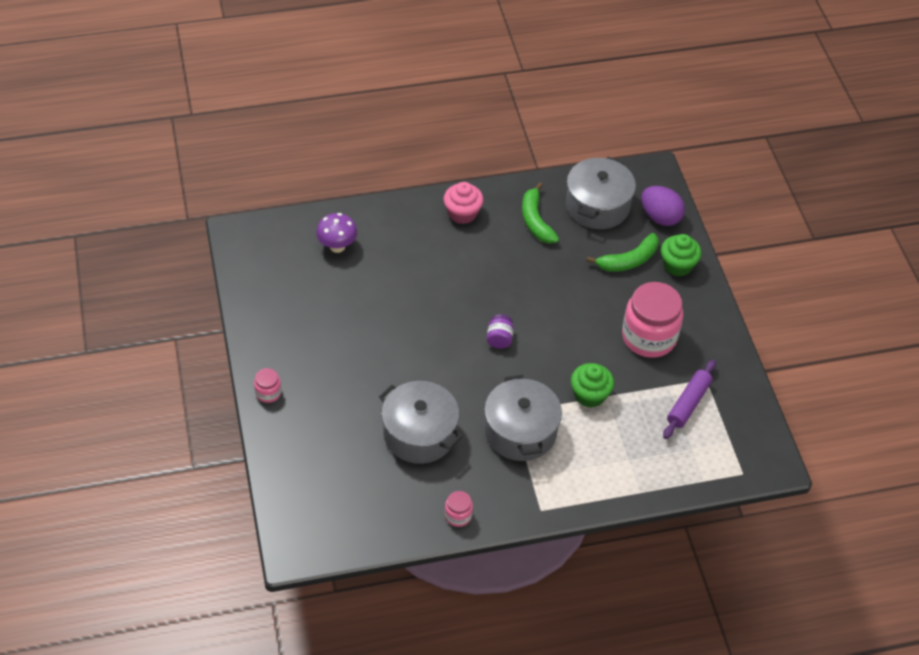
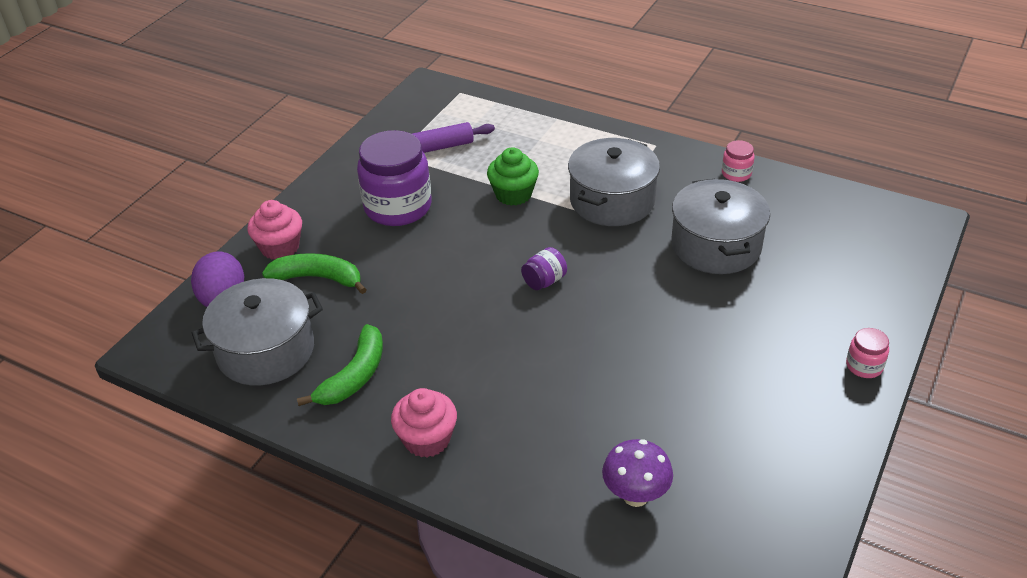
camera: 135 degrees left, 10 degrees down
(649, 337) = (398, 207): pink jar -> purple jar
(677, 265) = (280, 247): green cupcake -> pink cupcake

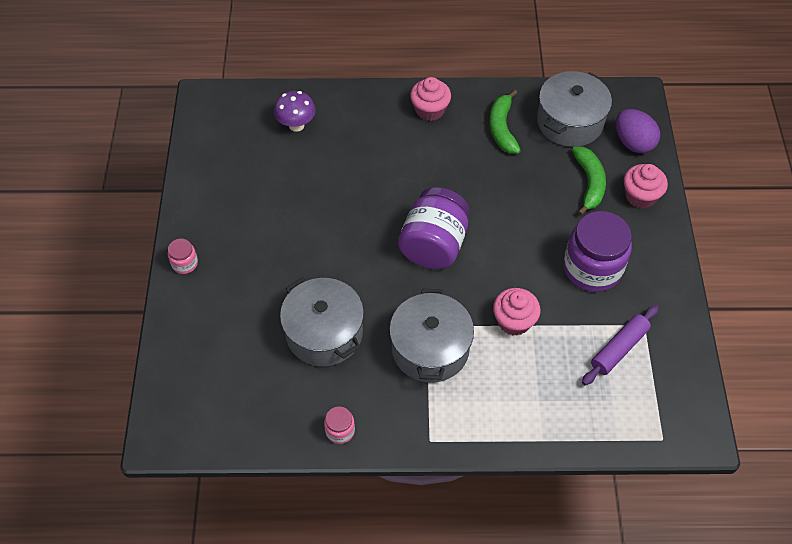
camera: 150 degrees right, 15 degrees up
(318, 278) = (589, 183): green banana -> green banana turned 75 degrees counterclockwise
(513, 194) = (514, 321): green cupcake -> pink cupcake
(544, 281) = (434, 245): purple jar -> purple jar, size x2.23

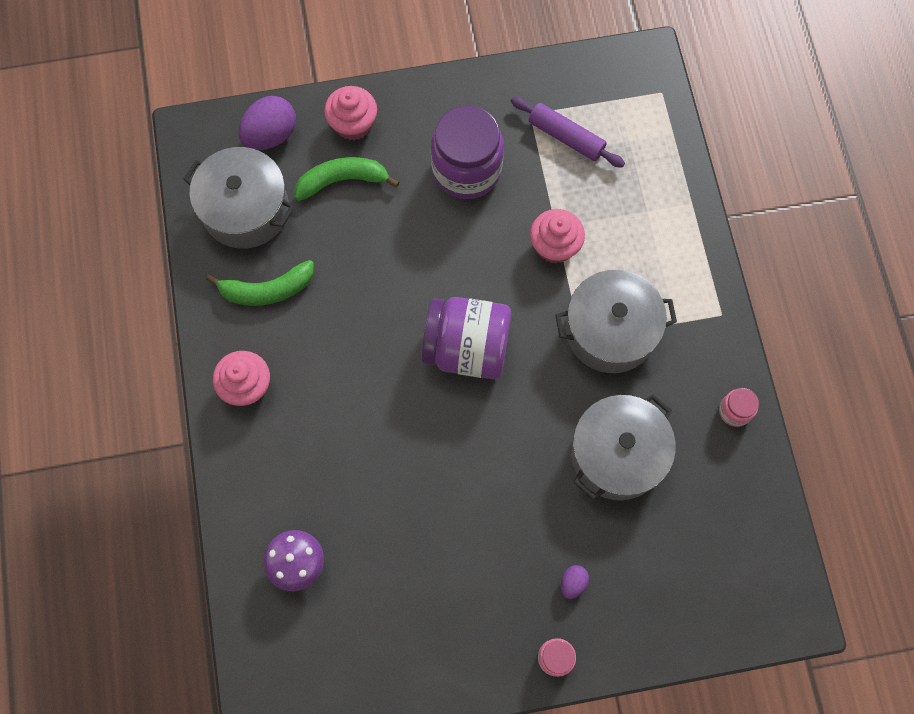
camera: 100 degrees left, 15 degrees up
(234, 284) = (572, 583): none -> purple egg

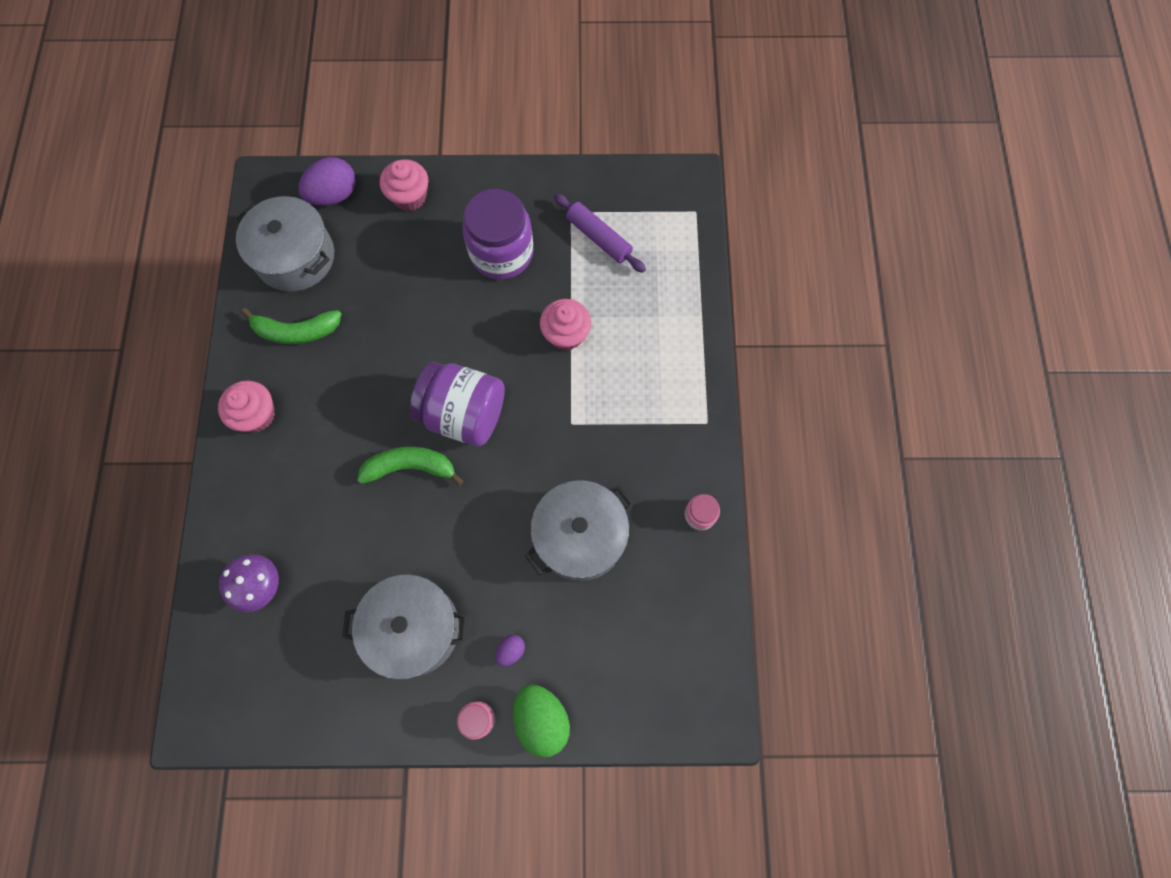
camera: 10 degrees right, 0 degrees up
(342, 181) = (387, 245): green banana -> green banana (410, 467)
(610, 331) = (599, 420): grey pot -> grey pot (413, 629)
(620, 646) = (541, 719): none -> green egg

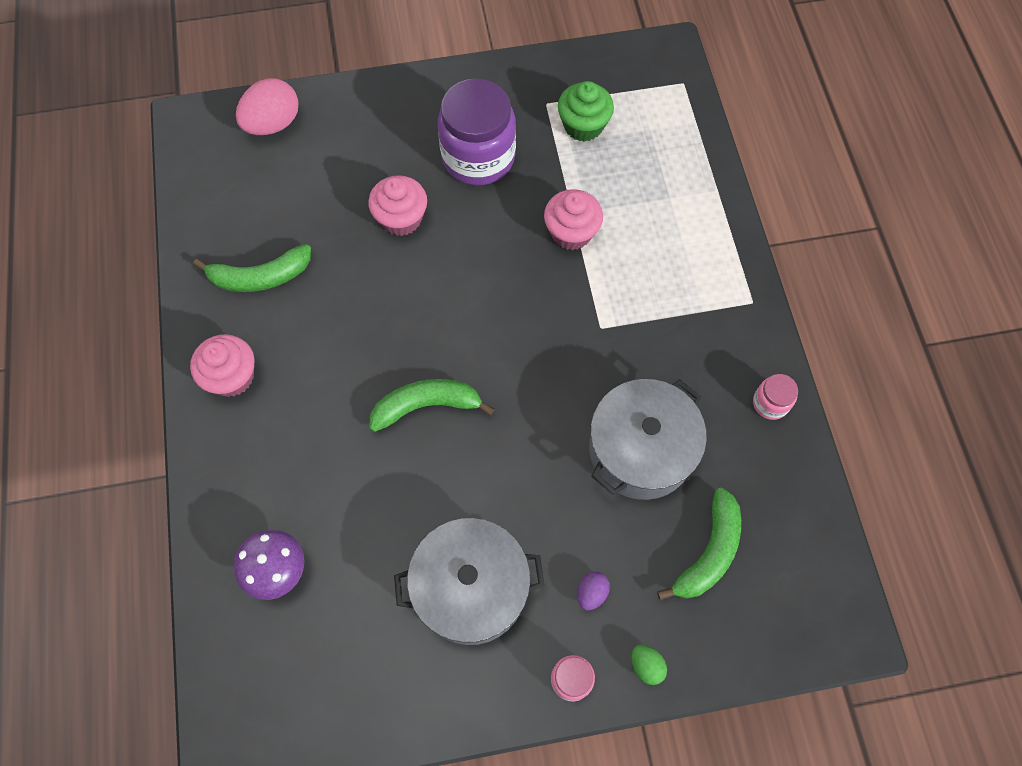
camera: 10 degrees left, 5 degrees down
(295, 257) = (242, 196): grey pot -> none
(334, 195) = (273, 124): purple egg -> pink egg
(409, 196) = (360, 113): pink cupcake -> pink cupcake (401, 218)
(463, 414) = (475, 337): purple jar -> none
(541, 719) = (646, 666): green egg -> green egg, size x0.49
(598, 238) = (583, 125): purple rolling pin -> green cupcake
(616, 634) = (709, 552): none -> green banana

